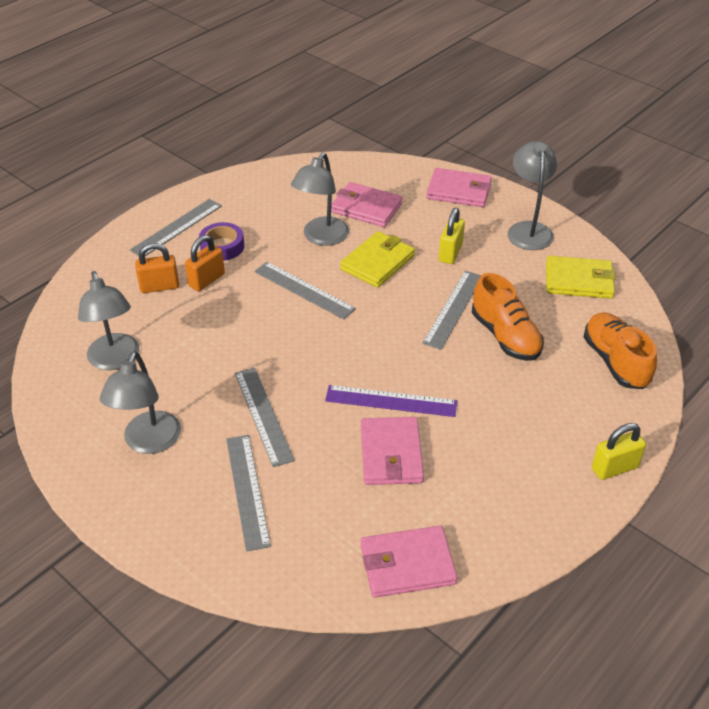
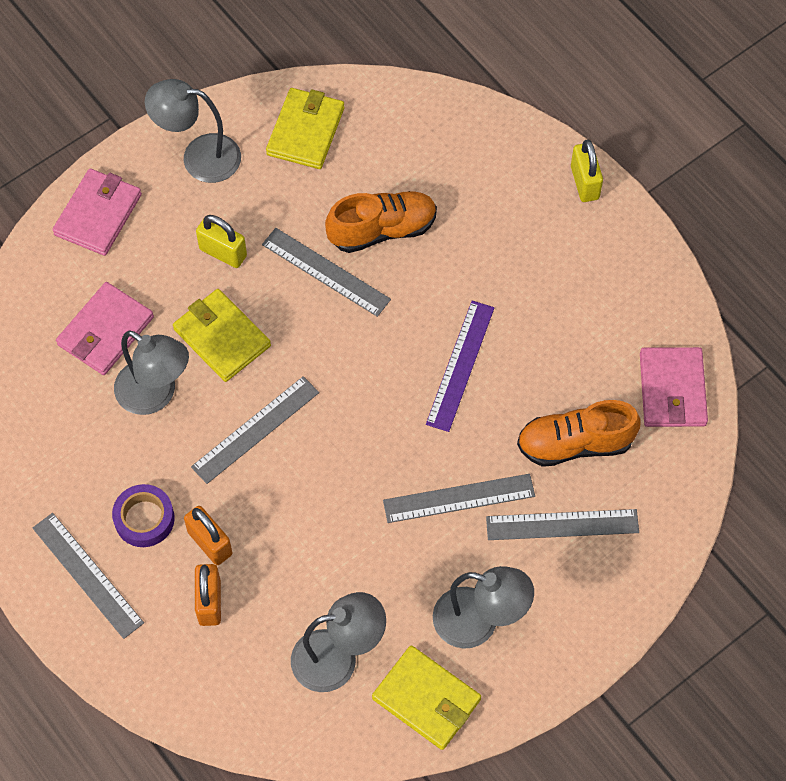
camera: 80 degrees left, 20 degrees up
(79, 417) = (426, 699): none -> yellow wallet
(391, 454) = (535, 379): pink wallet -> none
(615, 361) = (442, 136): orange shoe -> orange shoe (575, 444)

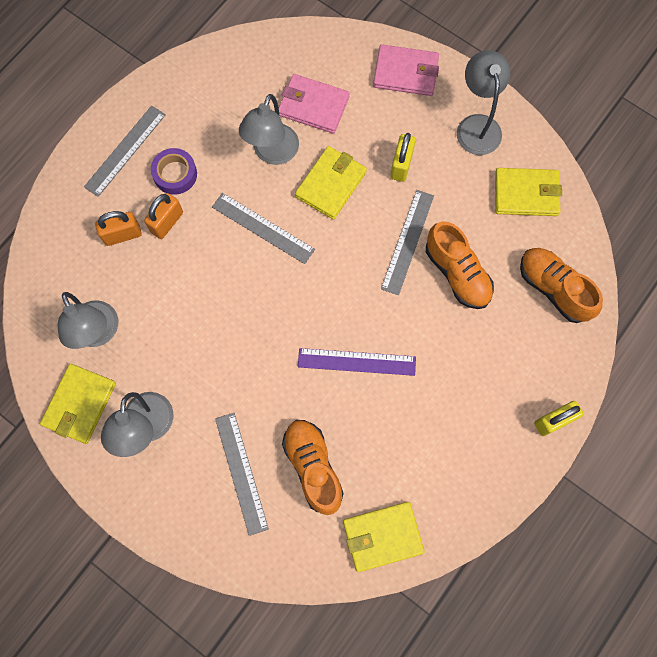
camera: 75 degrees right, 10 degrees up
(431, 137) = (554, 289): none -> orange shoe
(459, 498) = (244, 388): grey ruler -> none
(672, 390) = (382, 536): pink wallet -> yellow wallet

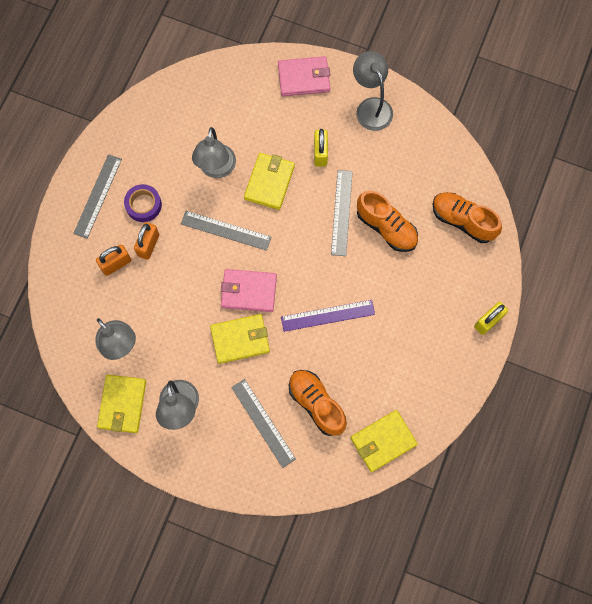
camera: 15 degrees left, 0 degrees up
(313, 106) = (238, 123): pink wallet -> pink wallet (248, 291)
(526, 194) = (423, 152): yellow wallet -> yellow wallet (240, 339)

